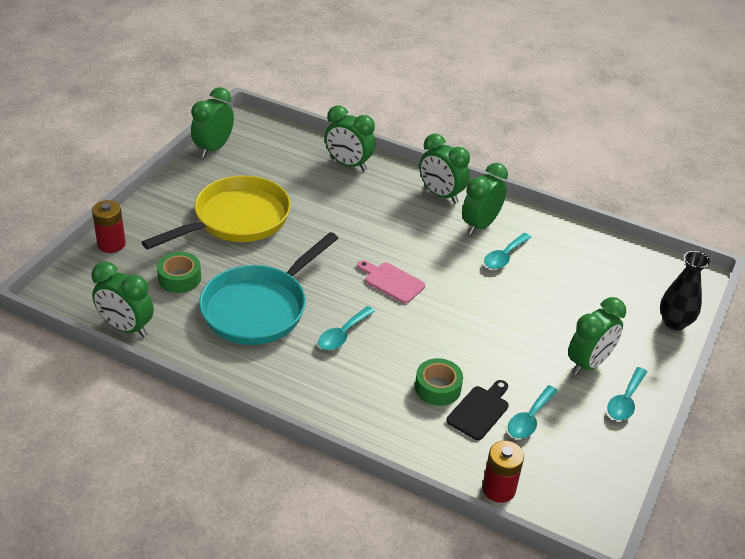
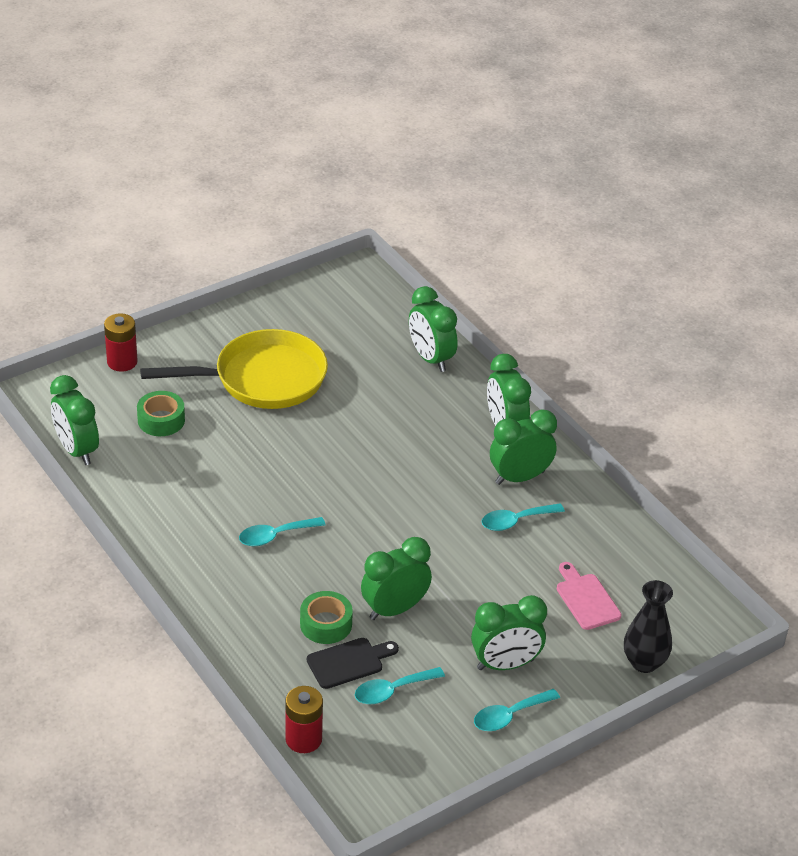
camera: 30 degrees right, 0 degrees up
(213, 148) = (299, 292): green clock -> green clock (394, 609)
(259, 308) = (214, 478): turquoise pan -> none
(392, 281) = (370, 502): pink cutting board -> pink cutting board (586, 599)

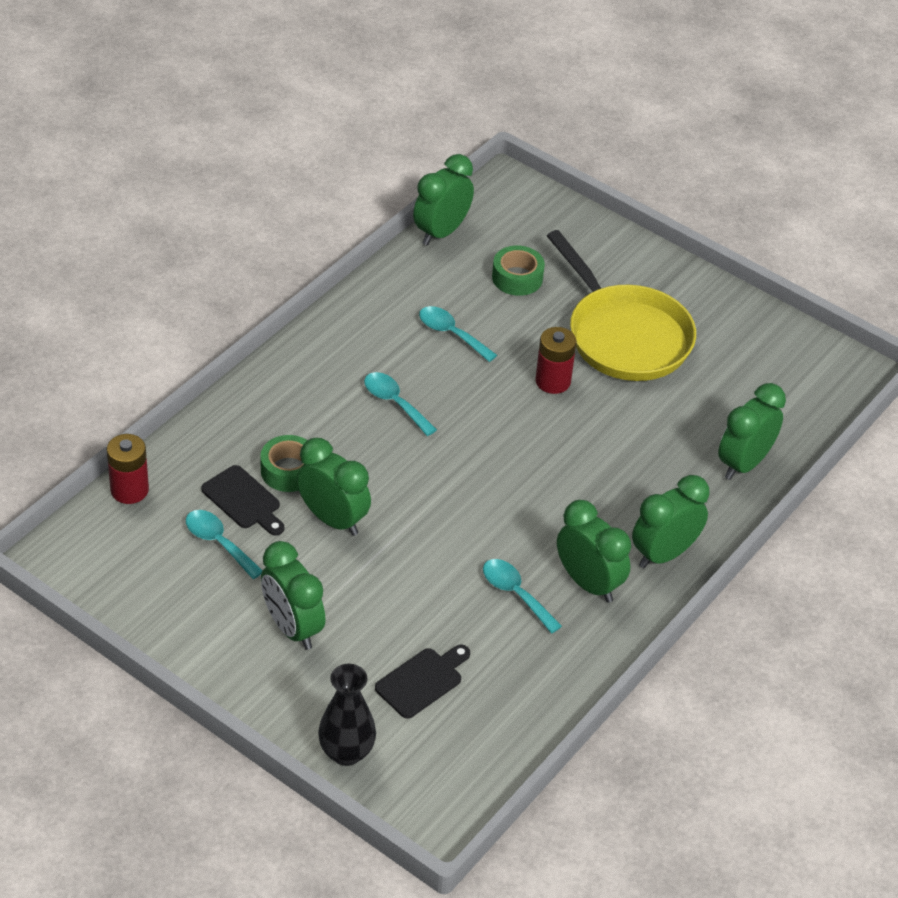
camera: 70 degrees right, 5 degrees up
(122, 362) = (587, 227): red battery -> red battery (553, 381)
(509, 716) = (220, 646): turquoise spoon -> turquoise spoon (451, 333)
(586, 599) = (422, 681): pink cutting board -> black cutting board

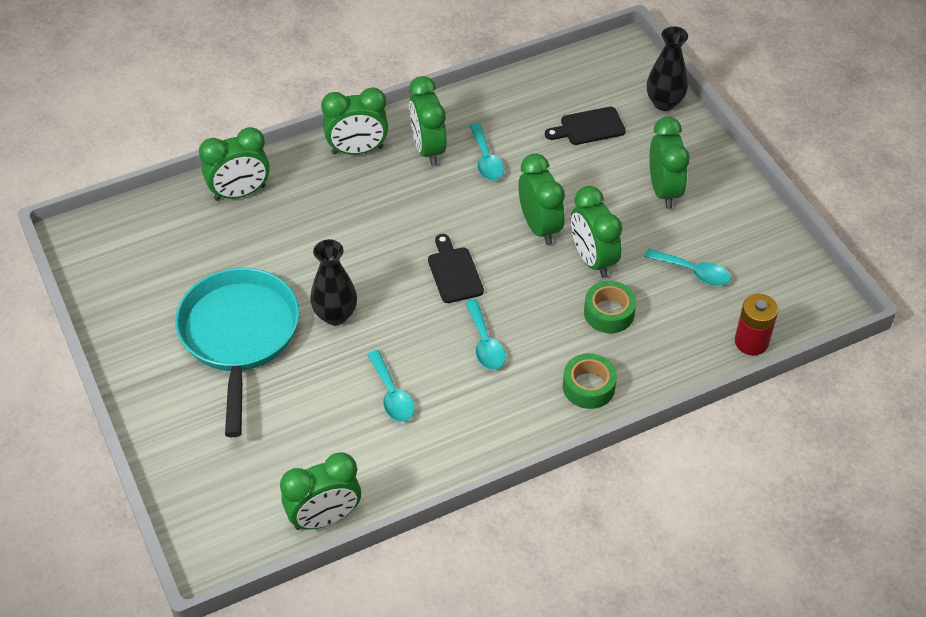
camera: 150 degrees left, 5 degrees up
(218, 542) = (693, 272): turquoise spoon -> turquoise spoon turned 45 degrees counterclockwise
(243, 500) = (658, 300): black cutting board -> black cutting board (454, 272)
(409, 535) = (539, 227): none -> green clock
(517, 278) = (289, 433): green tape -> green tape (588, 387)
(553, 381) = (335, 315): red battery -> black vase
(624, 336) = (239, 336): yellow pan -> turquoise pan

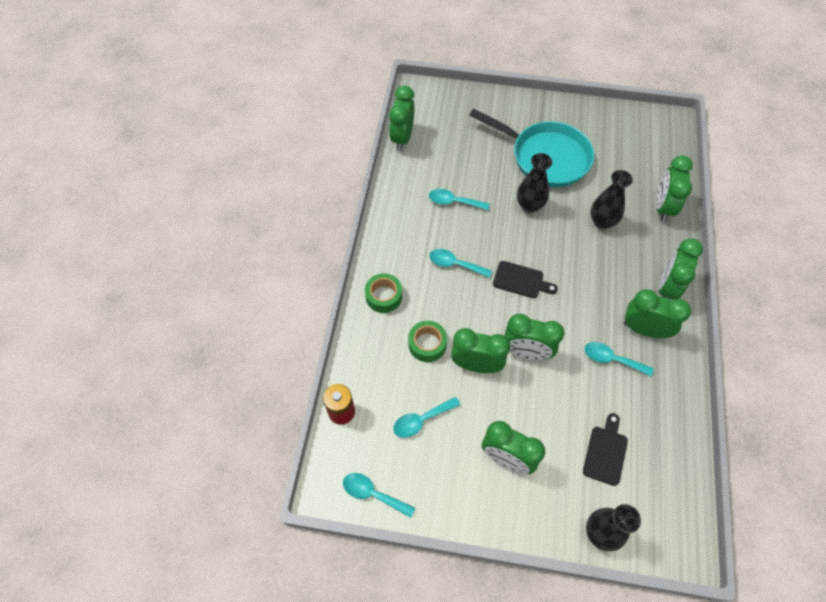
camera: 125 degrees right, 10 degrees up
(306, 237) = (602, 221): none -> black vase
(797, 269) = (372, 494): none -> turquoise spoon

